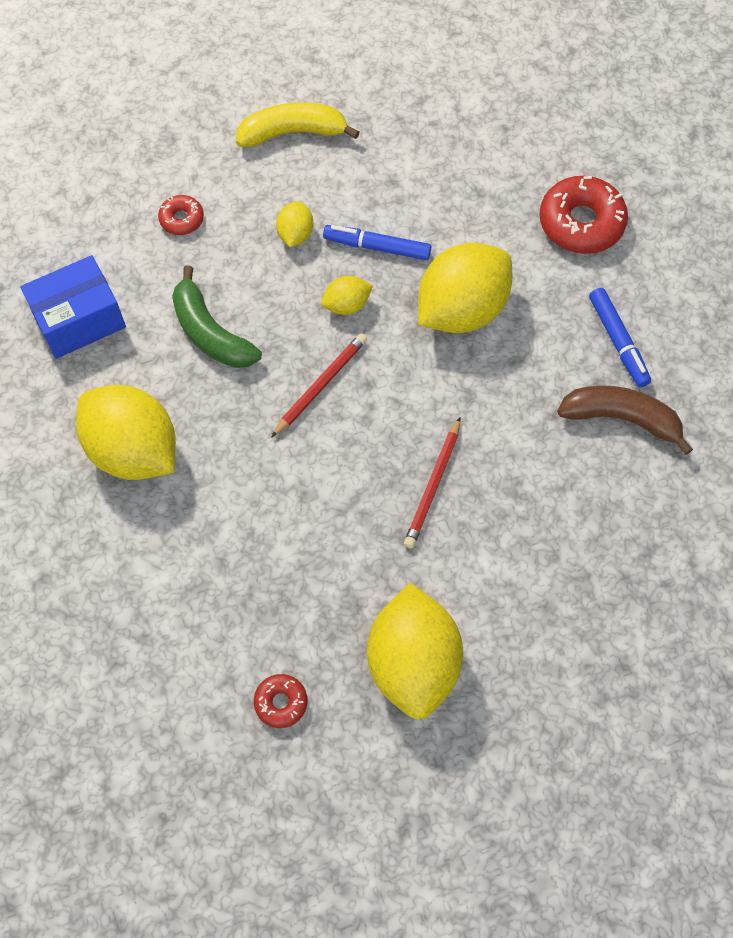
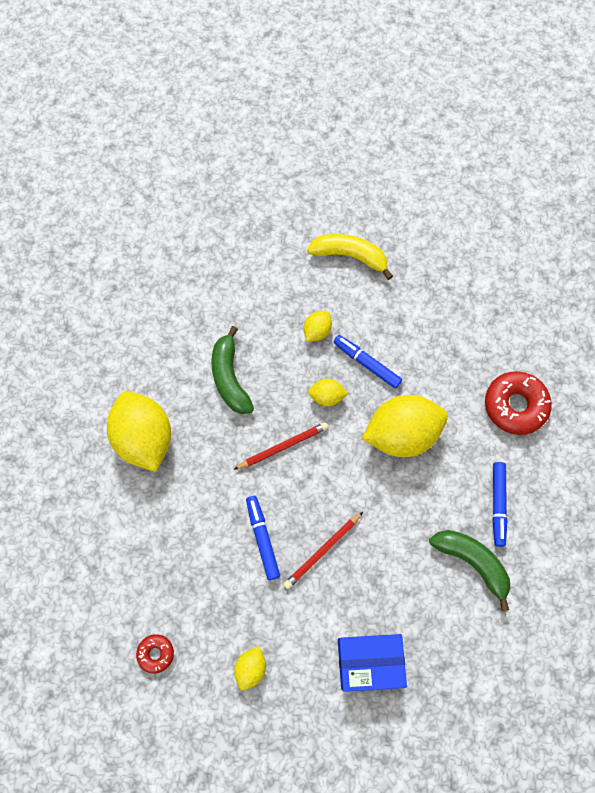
camera: 25 degrees right, 5 degrees up
(79, 320) = (152, 332): blue box -> blue box (369, 662)
(182, 219) = (248, 288): red donut -> none
(349, 503) = (262, 538): none -> blue marker
(413, 663) = (251, 668): yellow lemon -> yellow lemon, size x0.46
(621, 419) = (472, 562): brown banana -> green banana

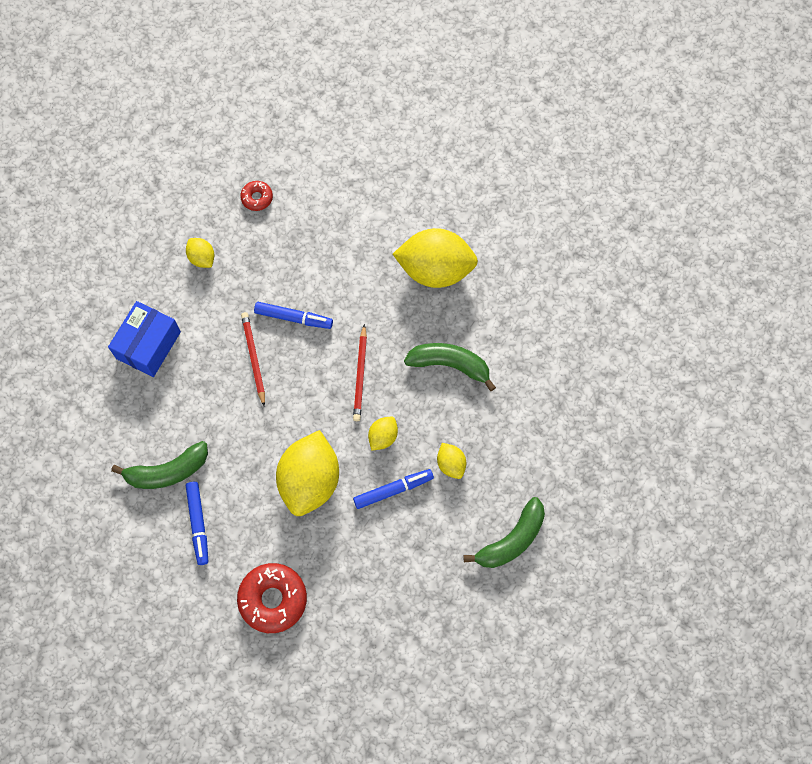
camera: 120 degrees right, 0 degrees up
(350, 256) = (511, 540): yellow banana -> green banana
(498, 504) = (198, 524): blue marker -> blue marker turned 135 degrees counterclockwise

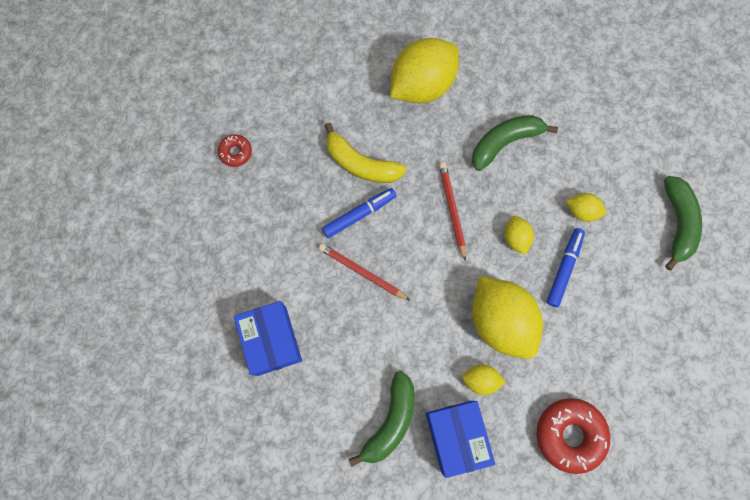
camera: 45 degrees left, 5 degrees up
(198, 524) = (456, 436): blue marker -> blue box
(202, 258) = (242, 235): yellow lemon -> yellow lemon (480, 380)
(332, 284) = (361, 163): none -> yellow banana
(360, 375) = (452, 209): red pencil -> red pencil turned 150 degrees counterclockwise

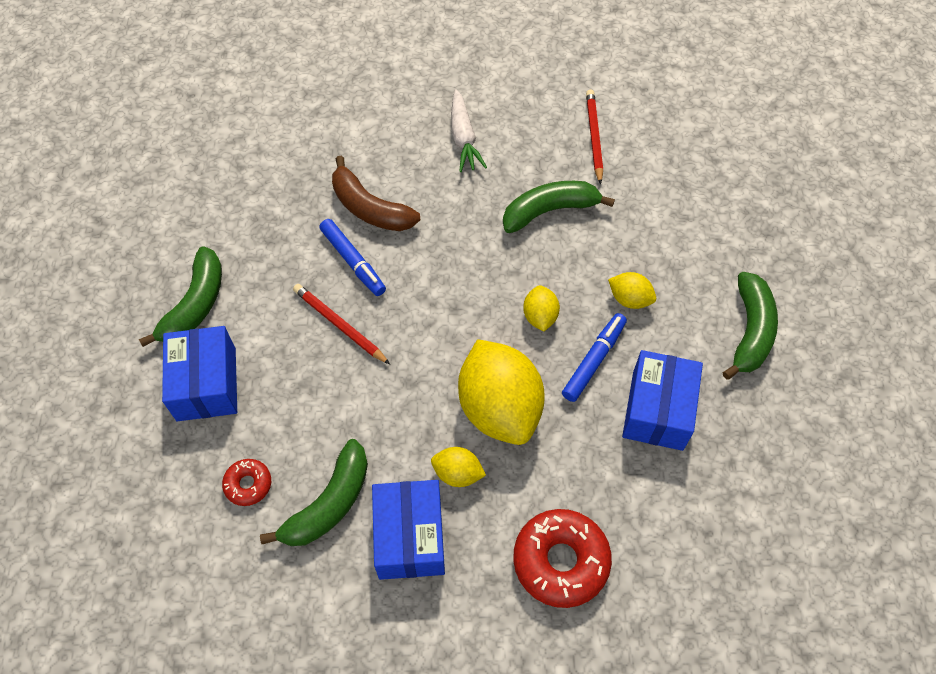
camera: 10 degrees right, 15 degrees down
(235, 152) = (226, 175): red donut -> red donut (248, 484)
(243, 274) = (195, 305): none -> green banana
(359, 214) = (353, 261): blue marker -> blue marker turned 75 degrees clockwise
(361, 163) = (370, 208): yellow banana -> brown banana
(422, 85) = (463, 138): yellow lemon -> white carrot
(452, 209) = (468, 273): red pencil -> red pencil (594, 137)
(618, 302) = (657, 410): none -> blue box

